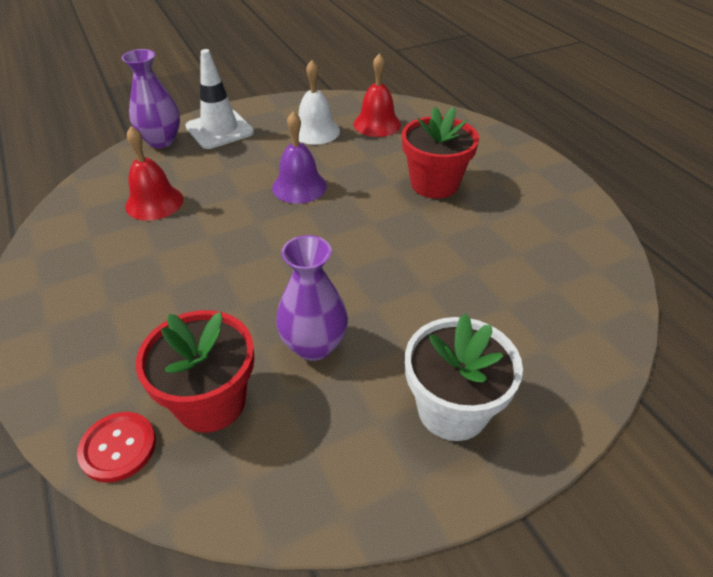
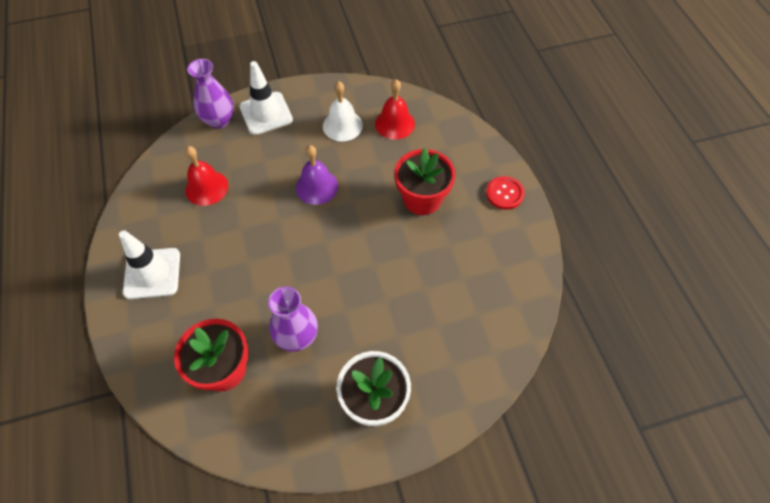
camera: 10 degrees right, 15 degrees up
(86, 299) = (152, 273): none -> white traffic cone
(118, 447) = (164, 392): red button -> red button (504, 193)

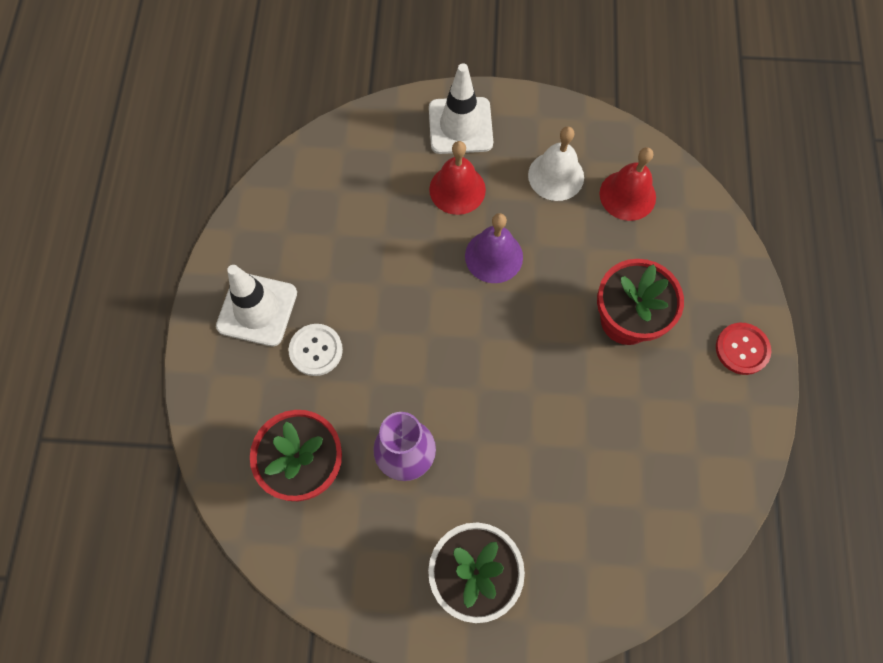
camera: 20 degrees right, 10 degrees up
(206, 188) = (354, 212): red bell -> red bell (457, 189)
(206, 287) = (316, 350): none -> white button
(219, 120) = (396, 117): purple vase -> none

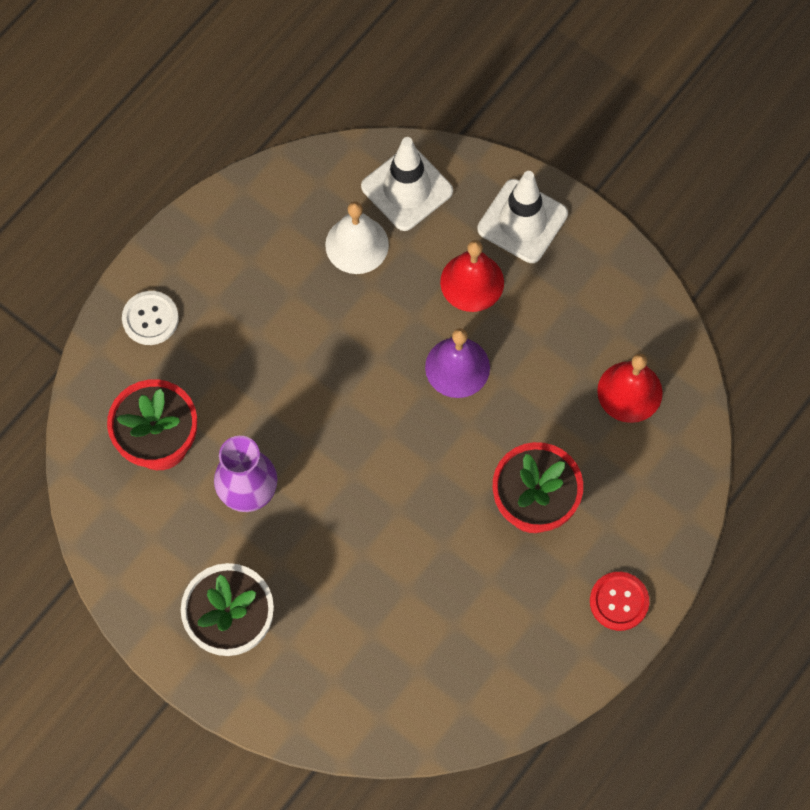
camera: 35 degrees right, 0 degrees up
(257, 309) = (212, 278): white traffic cone -> white traffic cone (407, 189)
(316, 350) = (237, 348): white button -> white button (150, 319)
(556, 176) = (575, 329): white bell -> white bell (357, 244)

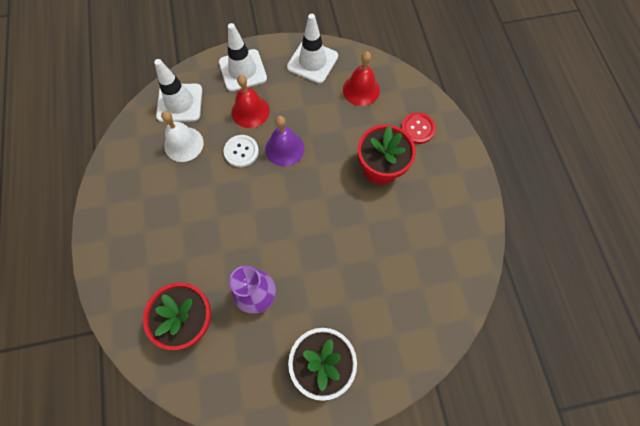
camera: 50 degrees left, 0 degrees up
(150, 319) = (121, 270): white button -> white button (241, 151)
(617, 296) = (312, 62): none -> white traffic cone
(619, 601) = (457, 169): red button -> red button (417, 129)

